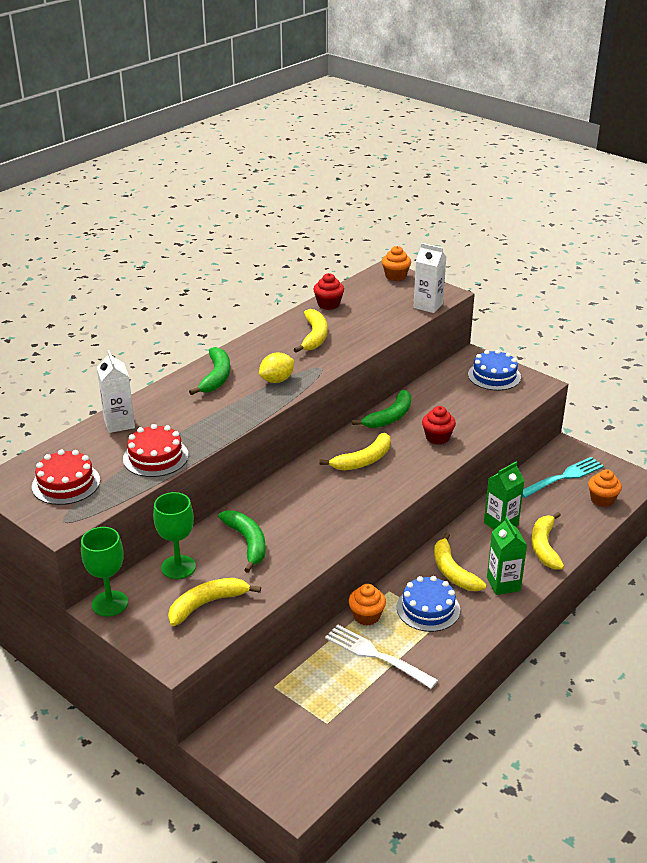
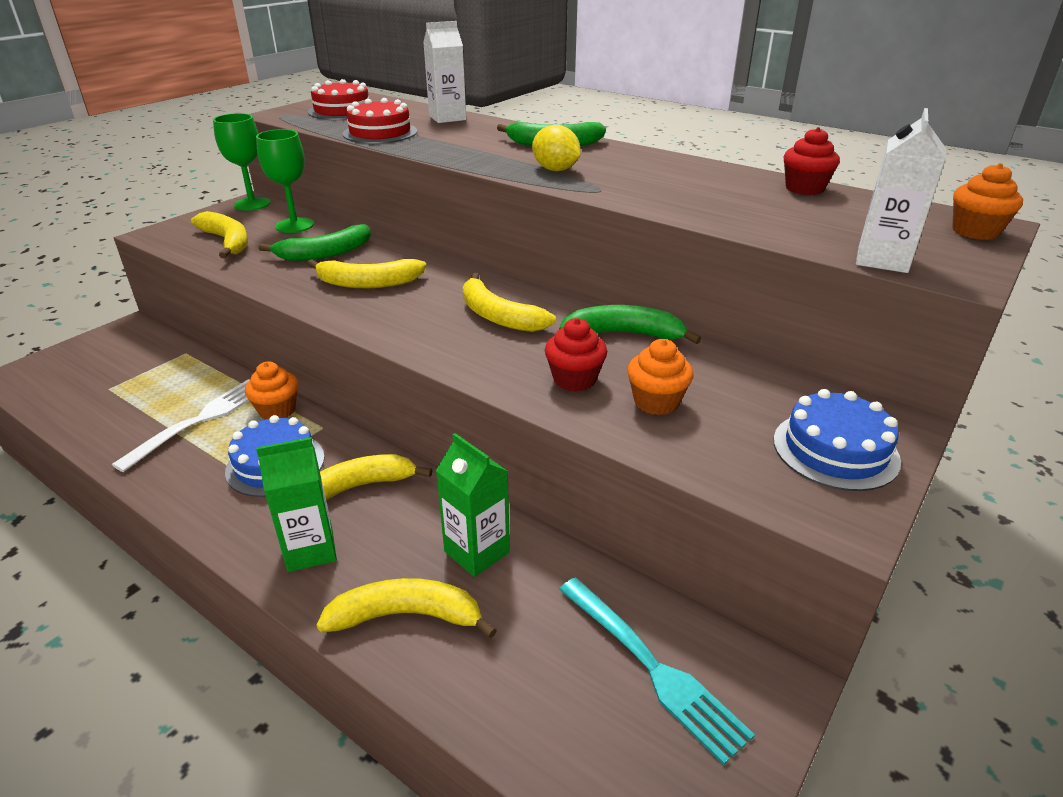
camera: 85 degrees right, 0 degrees up
(314, 336) = (691, 184): yellow banana -> yellow banana (368, 283)
(390, 417) = (624, 334): green banana -> green banana turned 150 degrees clockwise
(602, 500) = (579, 746): orange cupcake -> orange cupcake (656, 402)

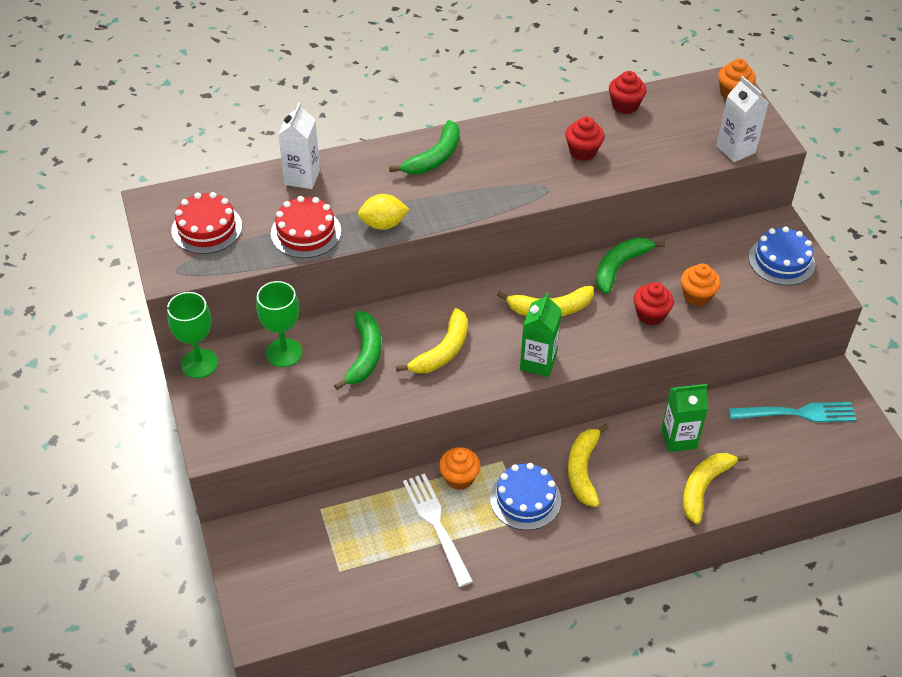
camera: 55 degrees left, 15 degrees up
(227, 241) = (280, 405): yellow banana -> none
(310, 550) = (624, 509): green carton -> green carton (538, 362)
(555, 170) = (491, 186): yellow lemon -> yellow lemon (383, 224)
(687, 189) = (583, 151): none -> red cupcake

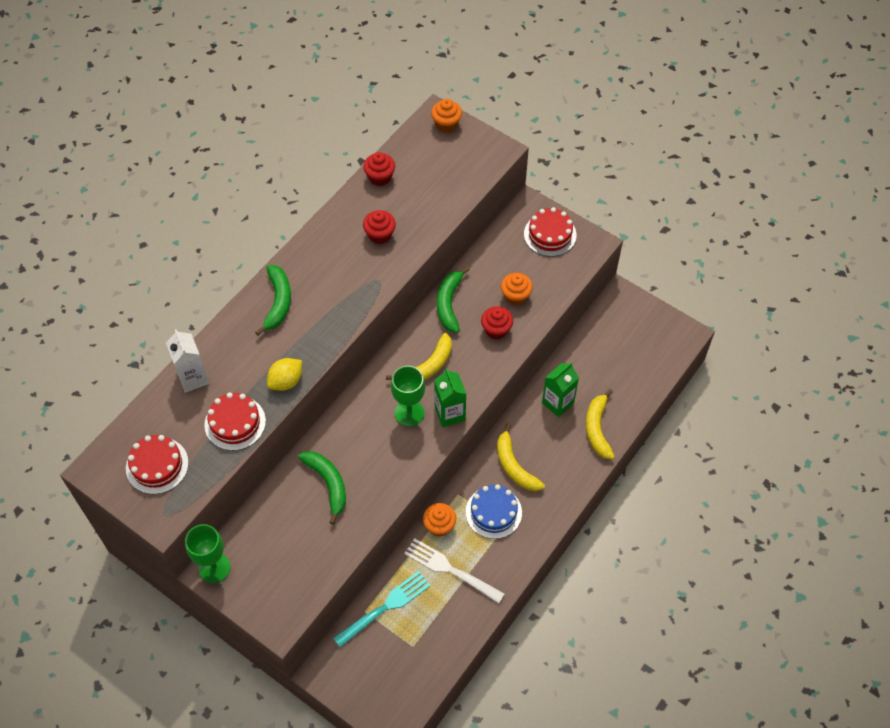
camera: 35 degrees left, 10 degrees up
(284, 353) = (269, 519): green goblet -> green goblet (409, 413)
(442, 351) = (379, 446): yellow banana -> none
(735, 149) = (481, 172): white carton -> none
(781, 261) = (550, 234): blue cake -> red cake
(797, 413) = (617, 337): turquoise fork -> turquoise fork (385, 607)

